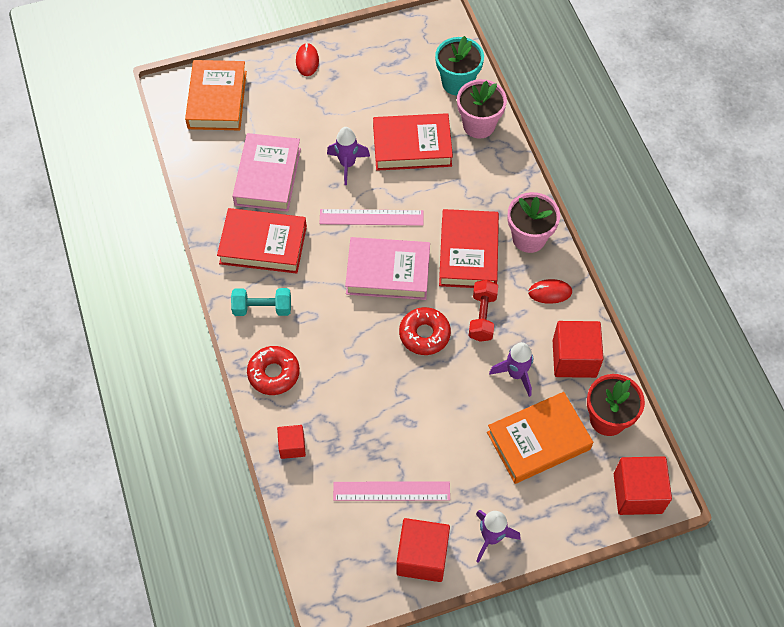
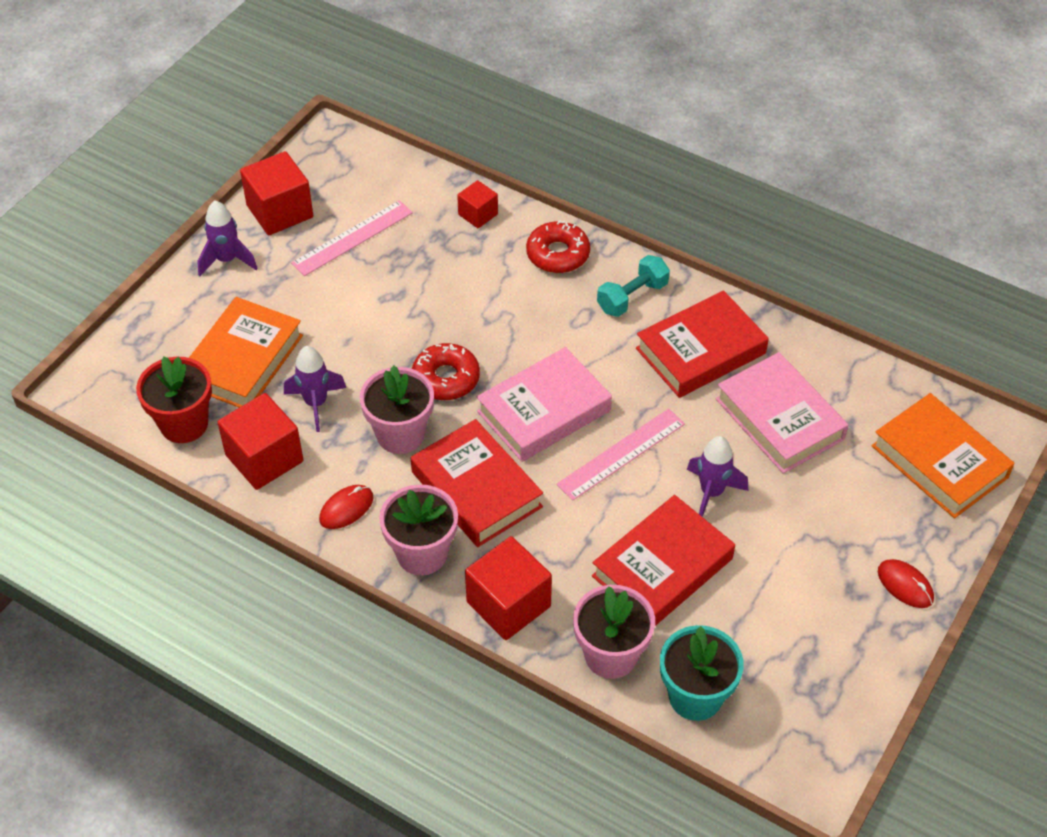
camera: 140 degrees right, 10 degrees down
(482, 317) = (400, 434): red dumbbell -> pink flower pot
(637, 493) = (105, 378): red cube -> red cube (508, 604)

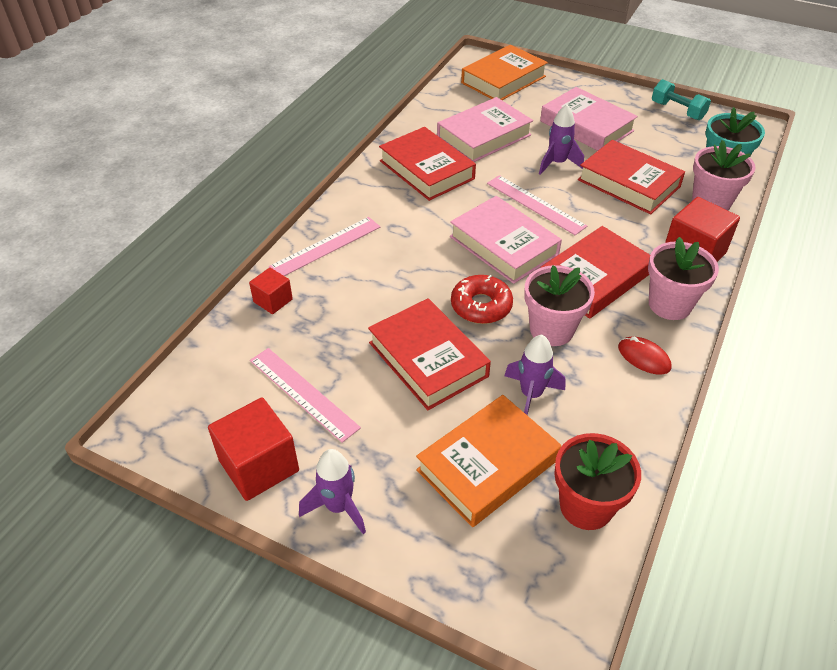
camera: 95 degrees left, 5 degrees down
(243, 360) = (487, 465): orange book -> orange book turned 60 degrees counterclockwise
(264, 458) = (608, 426): red cube -> none
(377, 328) = (427, 359): none -> red book
(558, 254) = (326, 247): red donut -> pink ruler
(632, 297) = (374, 204): turquoise dumbbell -> turquoise dumbbell (677, 111)
(808, 546) = (586, 126): none -> pink book
(905, 585) = (601, 94): red mouse -> none

